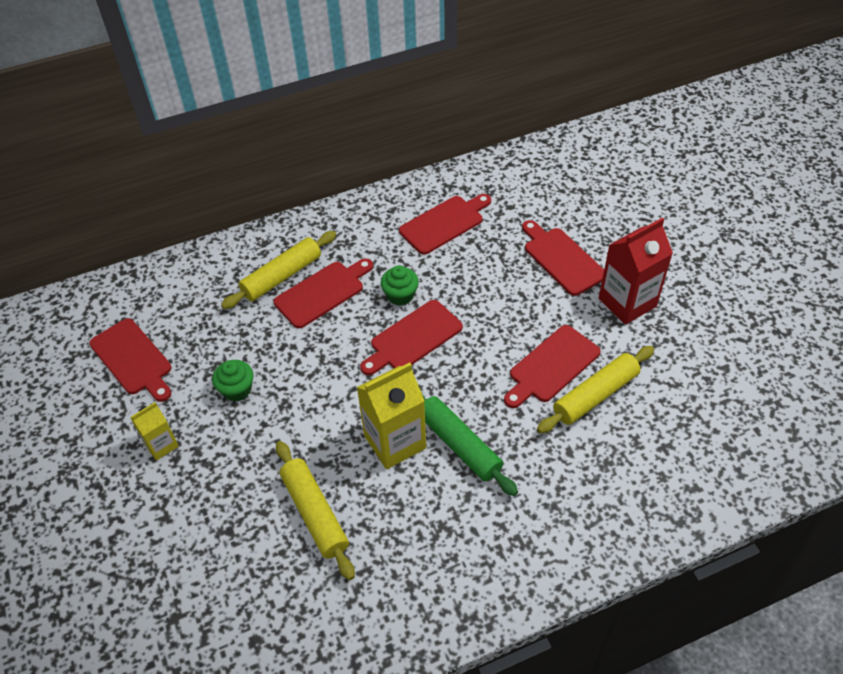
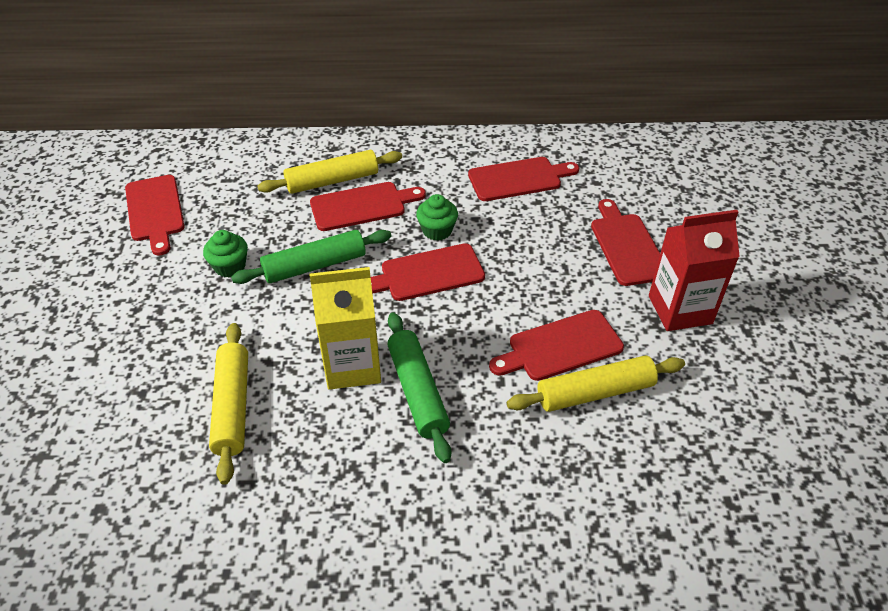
camera: 20 degrees right, 5 degrees down
(161, 445) = (131, 293): yellow carton -> none
(312, 363) = (315, 265): none -> green rolling pin

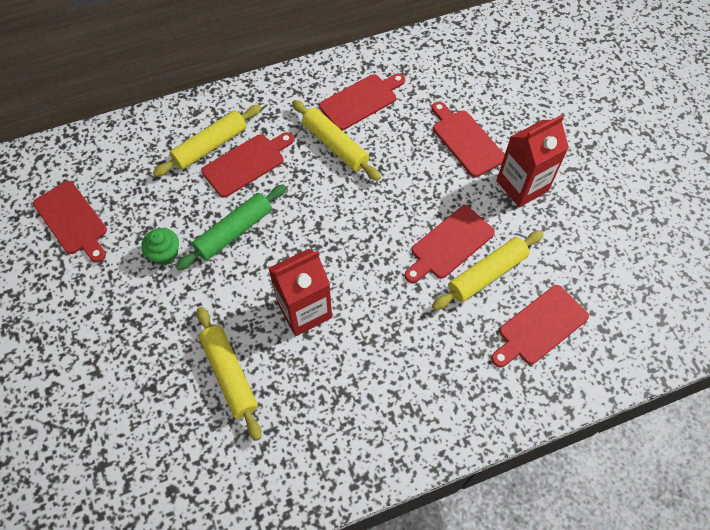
camera: 20 degrees left, 15 degrees up
(352, 366) = (304, 310): yellow carton -> red carton
(417, 391) = (362, 315): green rolling pin -> none
(427, 274) = (326, 212): red cutting board -> red cutting board (539, 327)
(437, 230) = (317, 169): green cupcake -> none
(469, 213) = (335, 145): none -> yellow rolling pin

